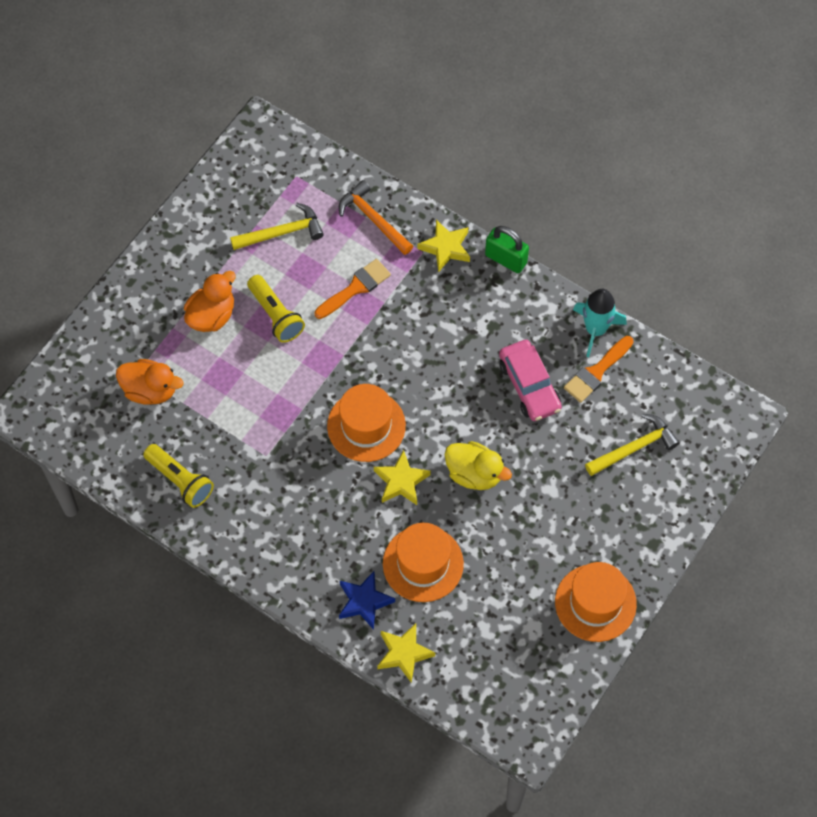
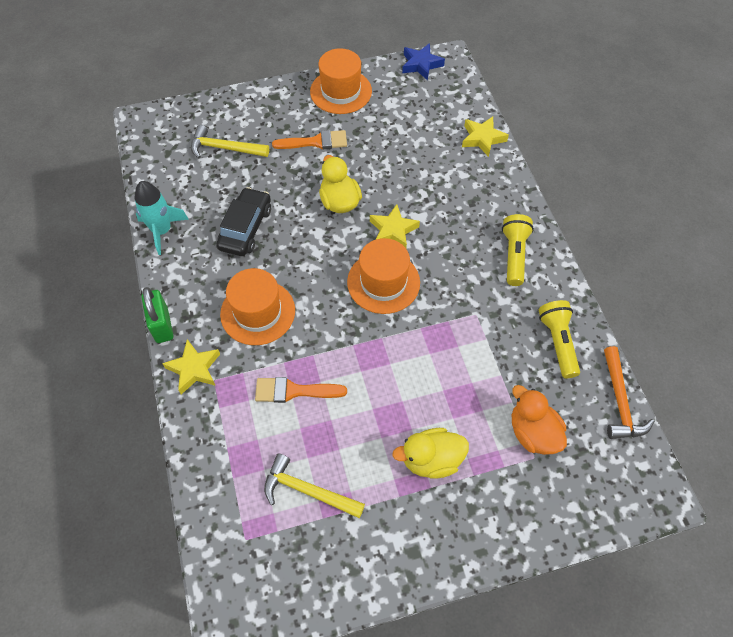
camera: 140 degrees left, 5 degrees down
(211, 315) = (431, 460): orange duck -> yellow duck
(275, 315) = (377, 418): yellow flashlight -> yellow flashlight (514, 255)
(364, 601) = (483, 180): blue star -> blue star (421, 64)
(373, 219) = (223, 439): orange hammer -> orange hammer (620, 401)
(423, 564) = (425, 175): orange hat -> orange hat (258, 312)
(529, 385) = (246, 228): pink car -> black car
(596, 372) = (193, 205): orange brush -> orange brush (315, 142)

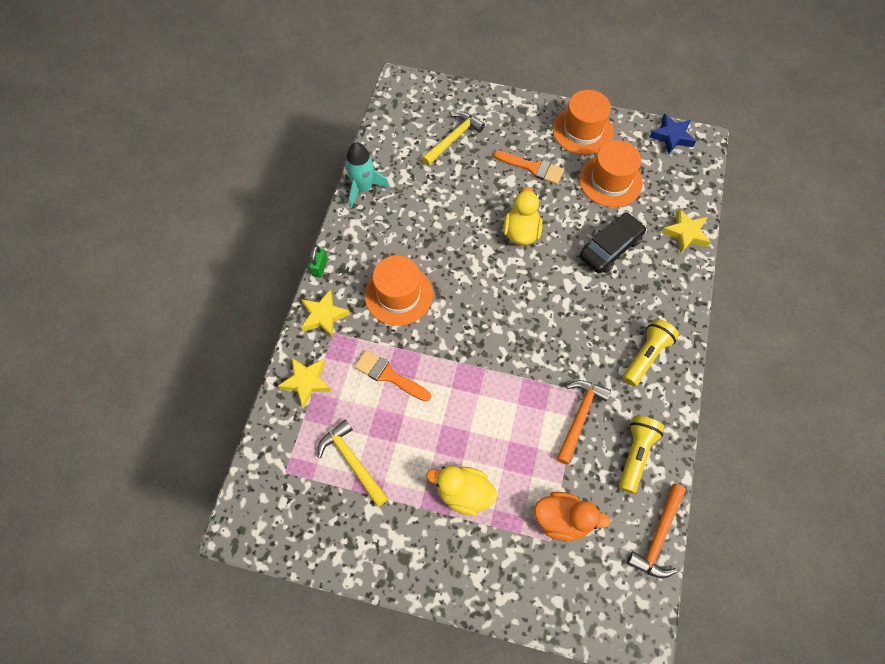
camera: 30 degrees right, 5 degrees up
(162, 325) = (320, 267): green padlock -> green padlock, size x0.64
(225, 148) = (453, 139): yellow hammer -> yellow hammer turned 90 degrees clockwise
(246, 228) = (430, 218): black car -> black car (610, 248)
(383, 282) = (515, 322): orange hat -> orange hat (610, 181)
(393, 230) = (551, 280): yellow star -> yellow star (306, 382)
(491, 336) = (579, 417): none -> orange hammer
(533, 433) = (563, 519): orange duck -> orange duck turned 105 degrees clockwise

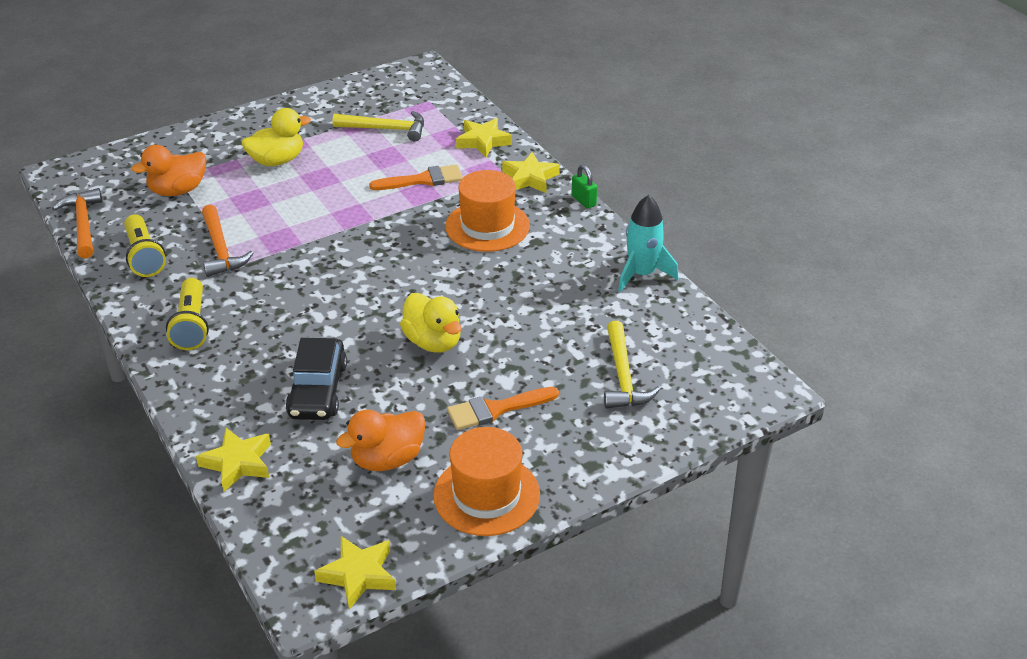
camera: 135 degrees right, 25 degrees down
(610, 181) = (387, 459): orange hat -> orange duck
(672, 136) = (358, 575): blue star -> yellow star

